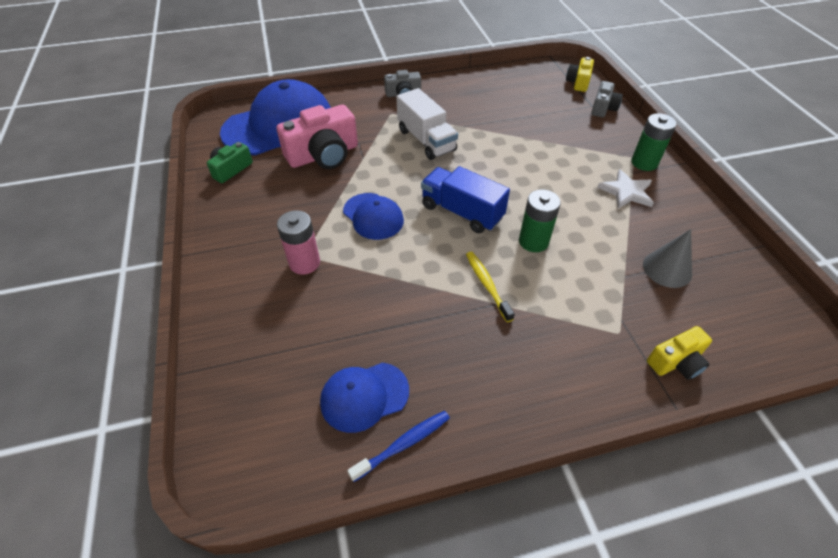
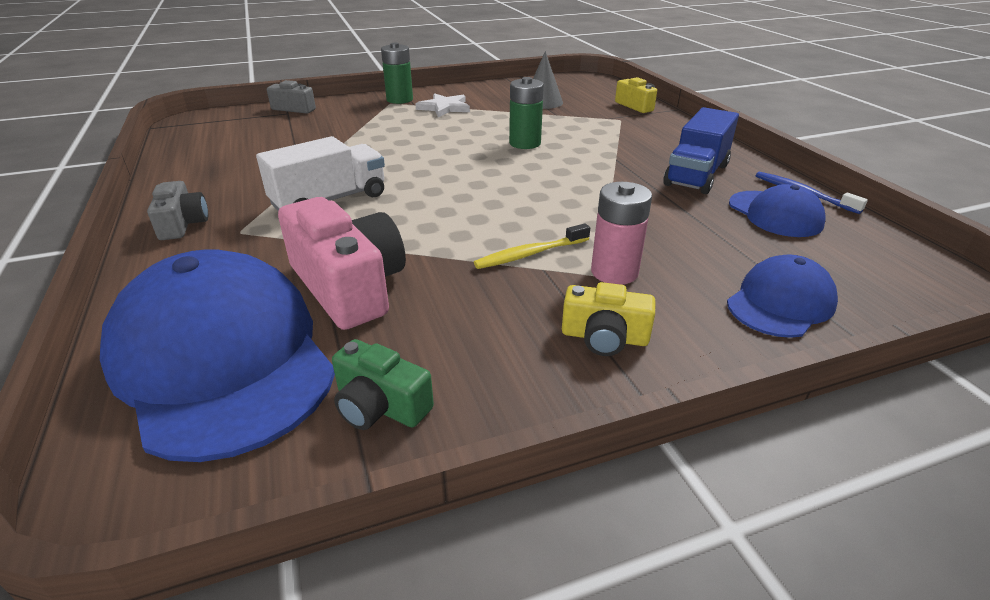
camera: 95 degrees left, 15 degrees down
(373, 216) = (504, 228): blue cap -> blue cap (780, 303)
(462, 212) = (486, 175): blue truck -> blue truck (696, 175)
(487, 285) = (595, 162): yellow toothbrush -> yellow toothbrush (531, 254)
(578, 82) = (232, 116): yellow camera -> yellow camera (604, 337)

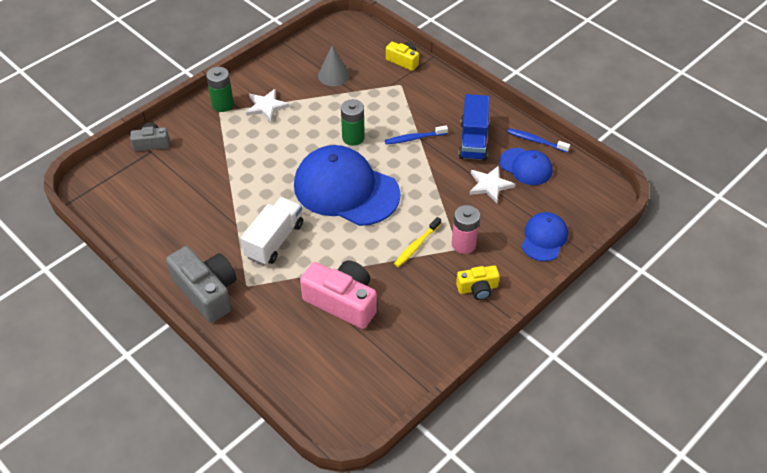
camera: 25 degrees left, 15 degrees up
(183, 224) = (207, 292): grey camera -> grey camera, size x1.81
(222, 359) = (323, 364): blue cap -> blue cap (346, 190)
(380, 405) = (408, 358): green camera -> none
(608, 158) = (414, 138): none -> blue toothbrush
(700, 219) = (490, 185): none -> white star

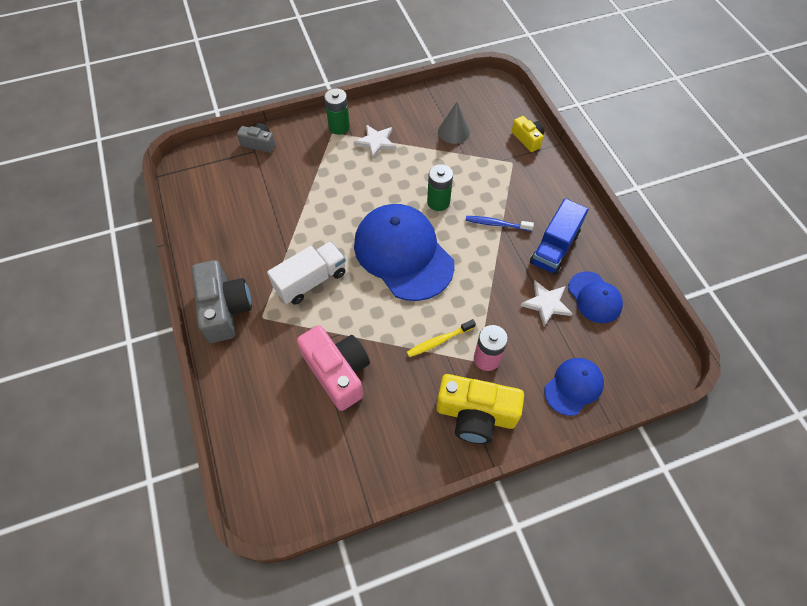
camera: 25 degrees right, 10 degrees up
(477, 288) = (475, 415): yellow camera -> yellow camera, size x1.81
(536, 141) = (620, 272): blue toothbrush -> none

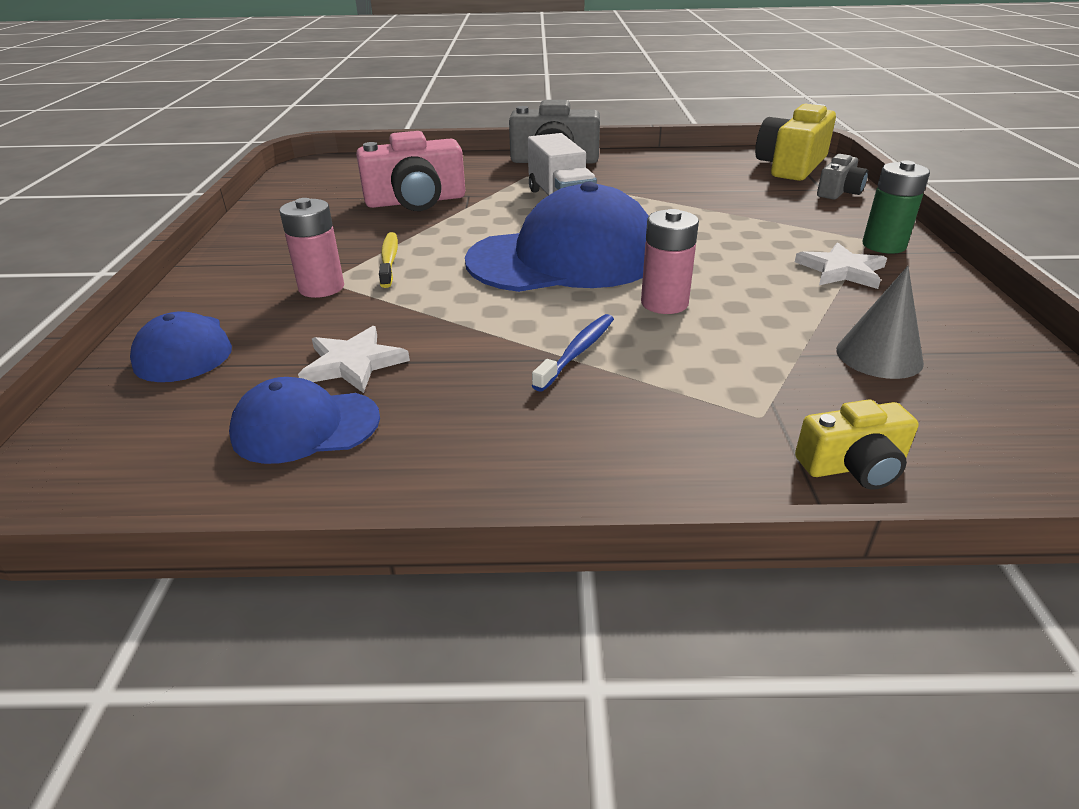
camera: 110 degrees right, 25 degrees down
(438, 202) = (664, 303): green battery -> pink battery
(475, 415) = (256, 265): yellow camera -> yellow camera (791, 166)
(554, 248) = (468, 409): blue truck -> none

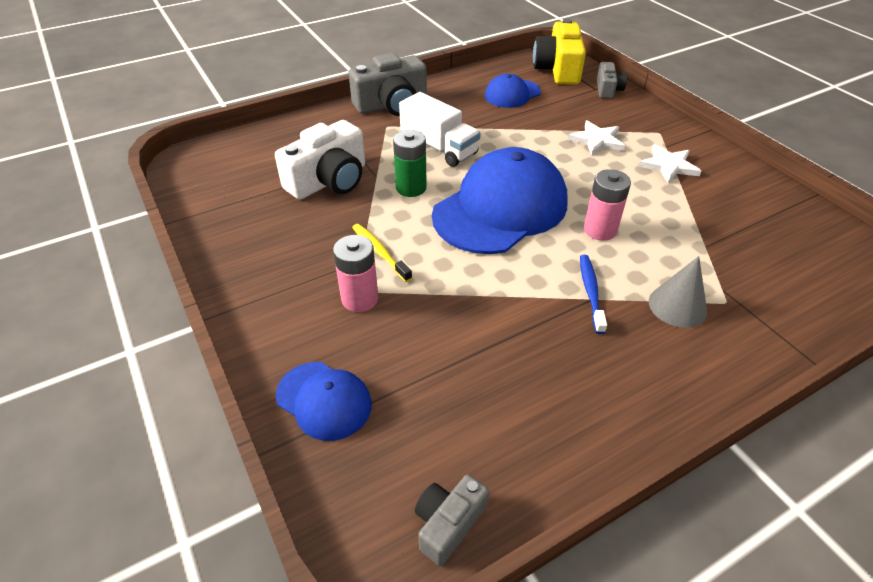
camera: 30 degrees left, 10 degrees up
(144, 486) = (448, 523): none -> grey camera
(305, 426) = (494, 426): blue cap -> blue cap (512, 94)
(353, 363) = (464, 360): white star -> white star (597, 140)
(416, 201) = (329, 180): pink camera -> white camera
(853, 466) = (793, 318): yellow camera -> none
(879, 356) = (742, 232): grey cone -> grey cone (677, 306)
(883, 245) = (672, 135): green battery -> green battery (411, 188)

